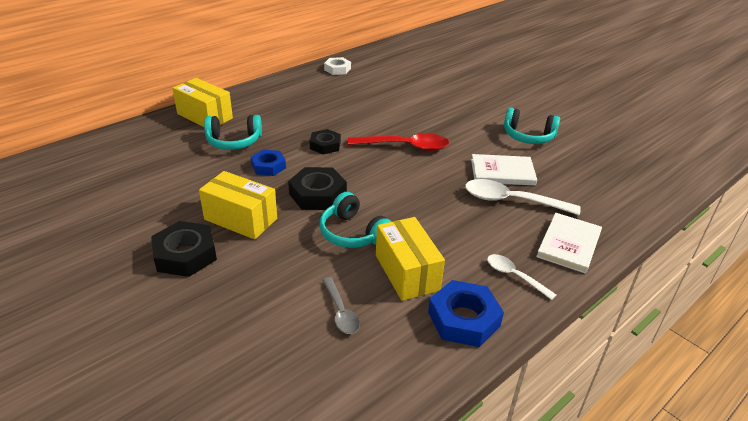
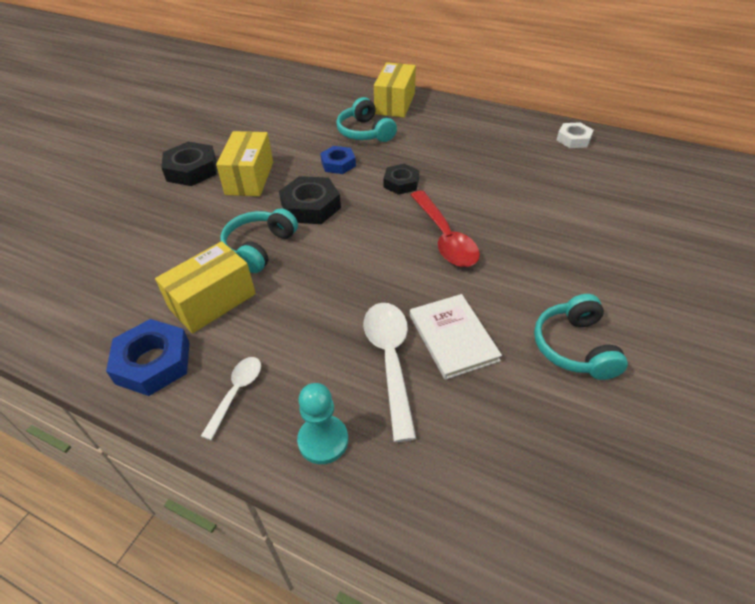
camera: 70 degrees right, 10 degrees up
(341, 312) = (144, 274): grey spoon -> none
(569, 244) = (323, 440): white book -> turquoise pawn

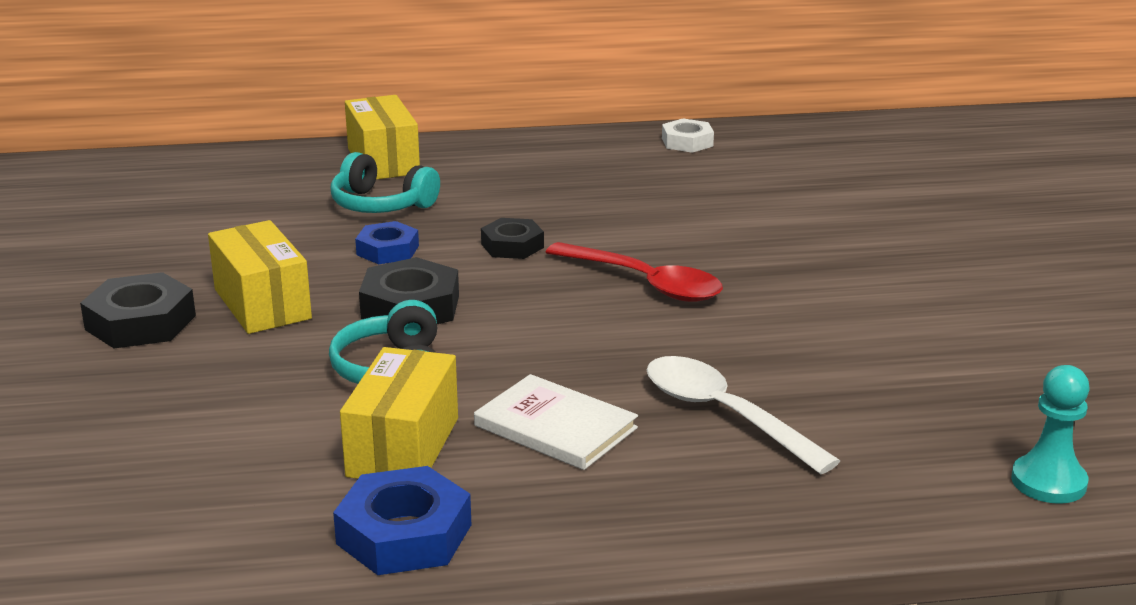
camera: 35 degrees left, 20 degrees down
(236, 392) = (568, 514): white spoon -> none
(323, 440) = (735, 509): turquoise pawn -> turquoise pawn (1048, 482)
(453, 337) = (771, 369): white book -> white book (555, 427)
(575, 347) = (911, 331): turquoise headphones -> none

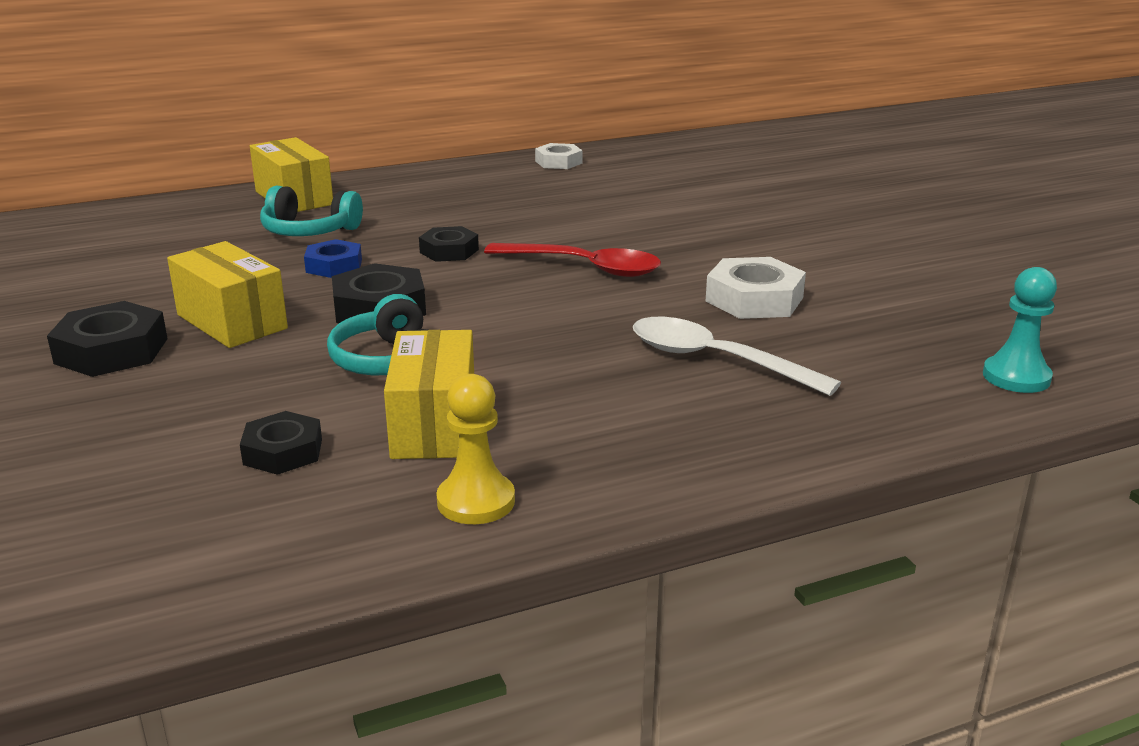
camera: 15 degrees left, 0 degrees up
(251, 454) = (283, 451): none -> black nut
(404, 534) = (476, 501): blue nut -> yellow pawn
(555, 427) = (570, 389): white book -> none
(809, 346) = (754, 299): none -> white nut

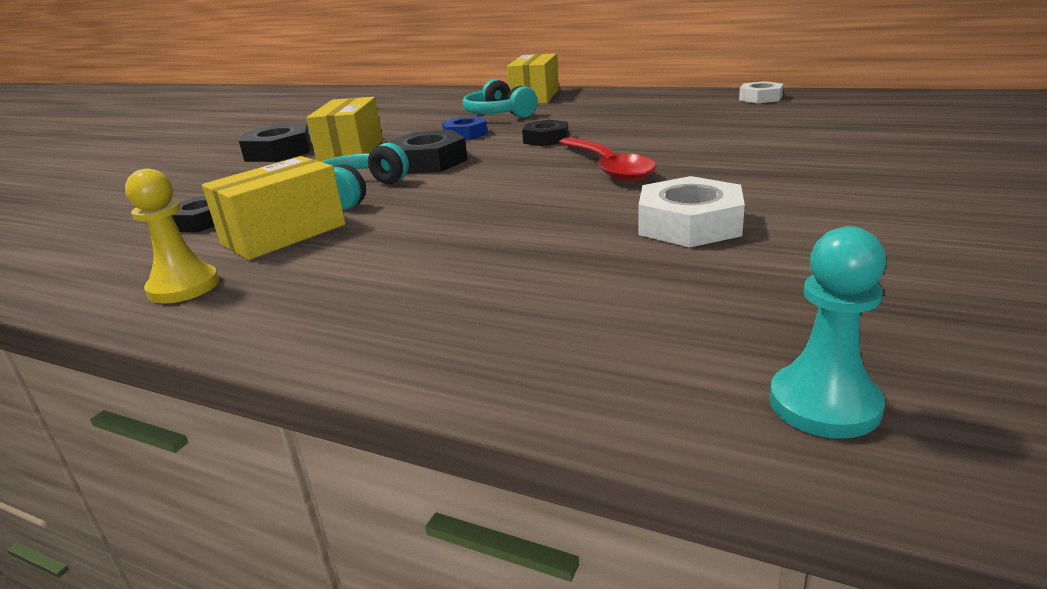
camera: 50 degrees right, 0 degrees up
(715, 360) = (538, 259): white spoon -> none

